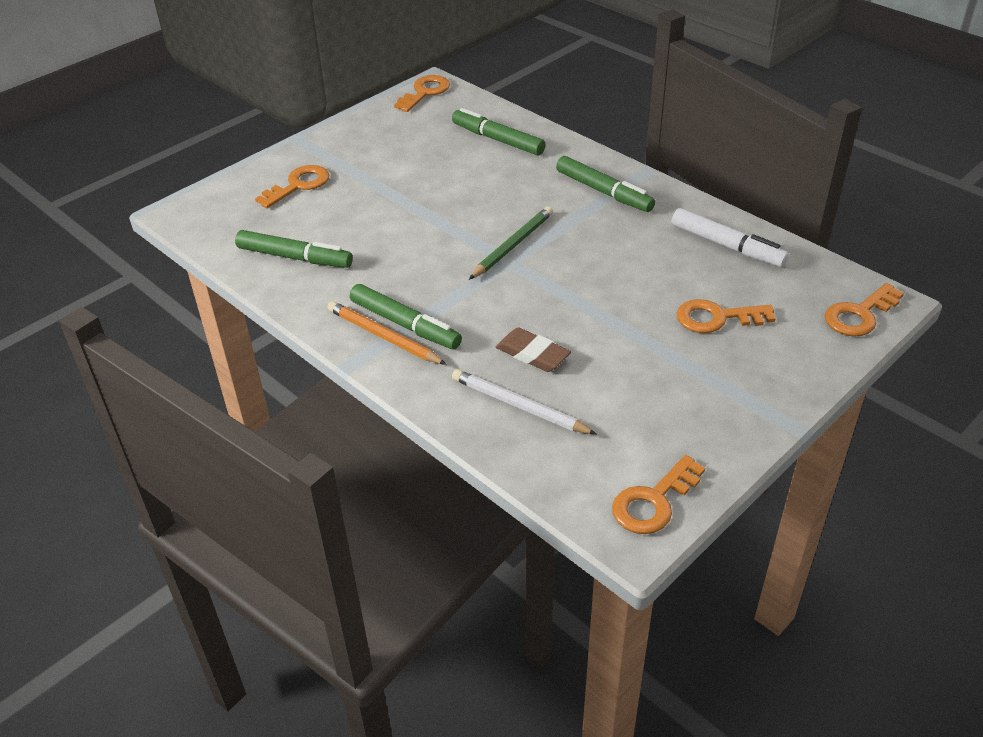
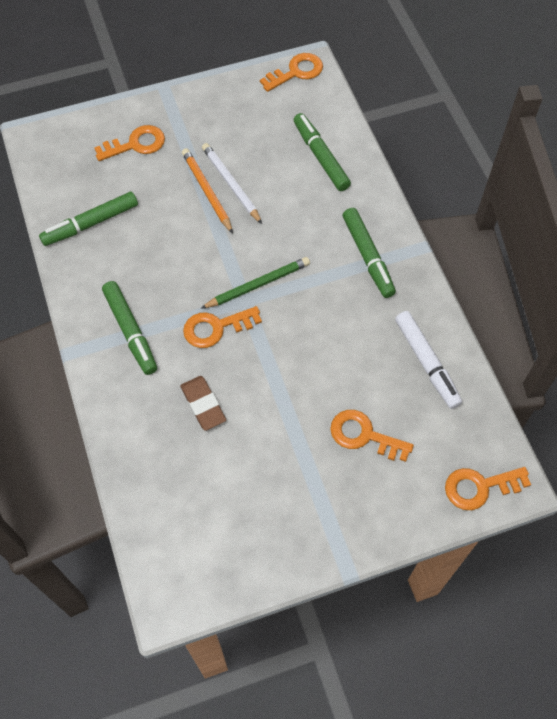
camera: 25 degrees right, 20 degrees up
(294, 257) = (91, 224): green marker -> green marker turned 105 degrees clockwise
(383, 336) = (109, 336): orange pencil -> orange pencil (207, 191)
(519, 406) = (163, 449): white pencil -> white pencil (231, 184)
(654, 501) = (200, 582): orange key -> orange key (216, 328)

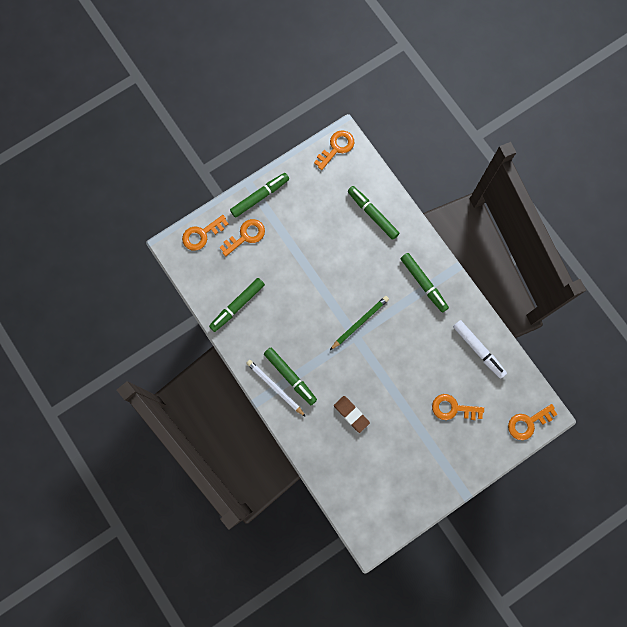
camera: 15 degrees left, 15 degrees up
(172, 104) = (259, 197): none -> green marker
(207, 191) = (305, 261): orange pencil -> none
(216, 328) = (343, 360): orange key -> orange key (202, 234)
(231, 184) = (319, 251): white pencil -> white pencil (275, 387)

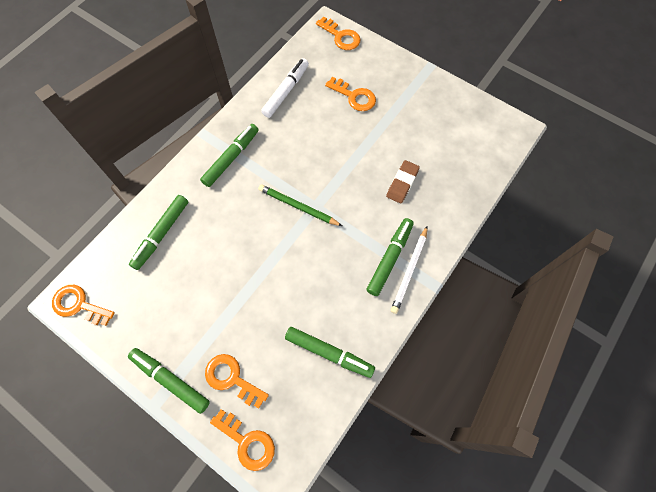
camera: 110 degrees left, 10 degrees down
(453, 408) = (354, 96): orange key -> orange key turned 45 degrees counterclockwise

